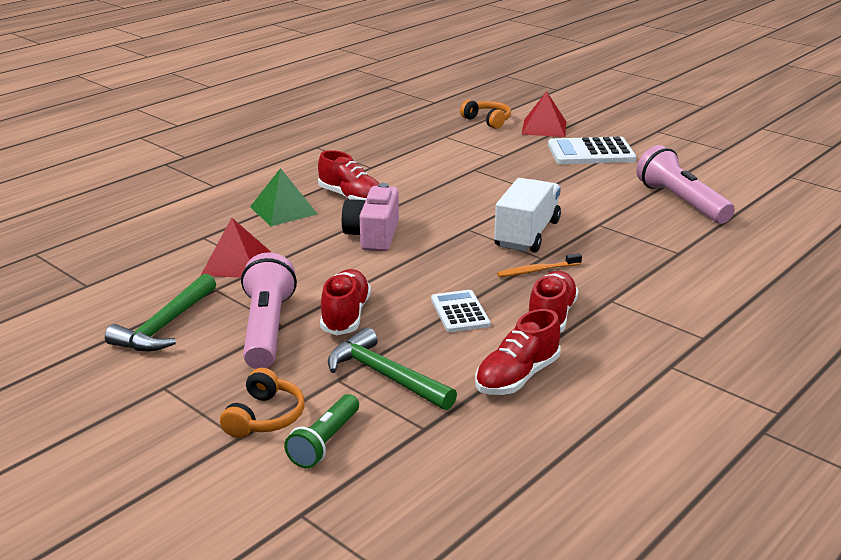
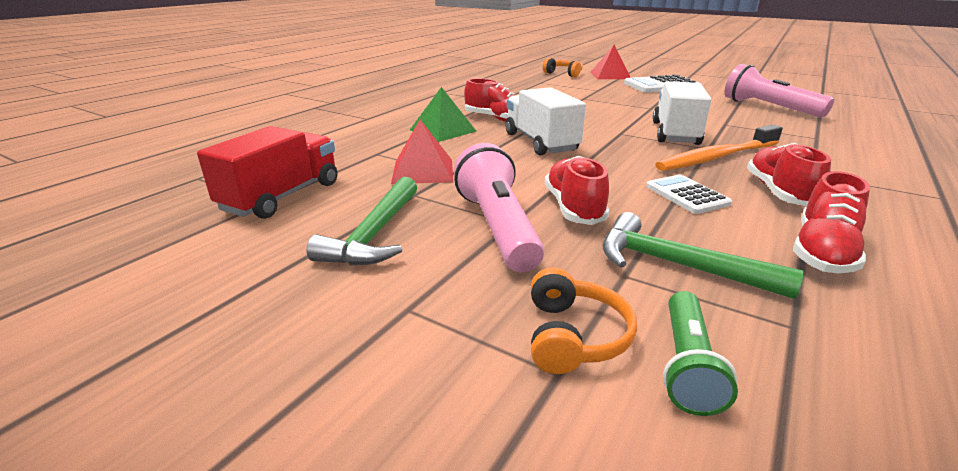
camera: 10 degrees left, 0 degrees up
(102, 281) = (282, 196): none -> red truck
(373, 235) = (540, 142): pink camera -> white truck
(537, 270) = (717, 157): orange toothbrush -> orange toothbrush, size x1.92

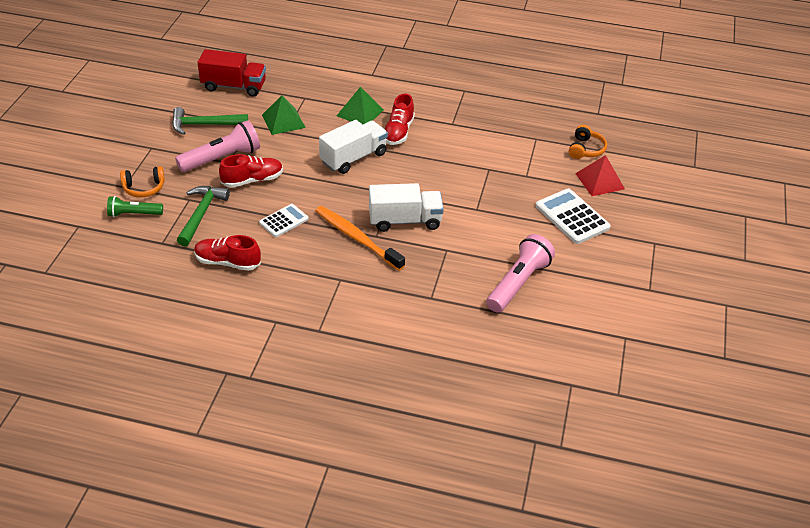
camera: 70 degrees right, 15 degrees up
(423, 171) = (283, 121): red pyramid -> green pyramid
(778, 192) = (302, 259): red shoe -> none

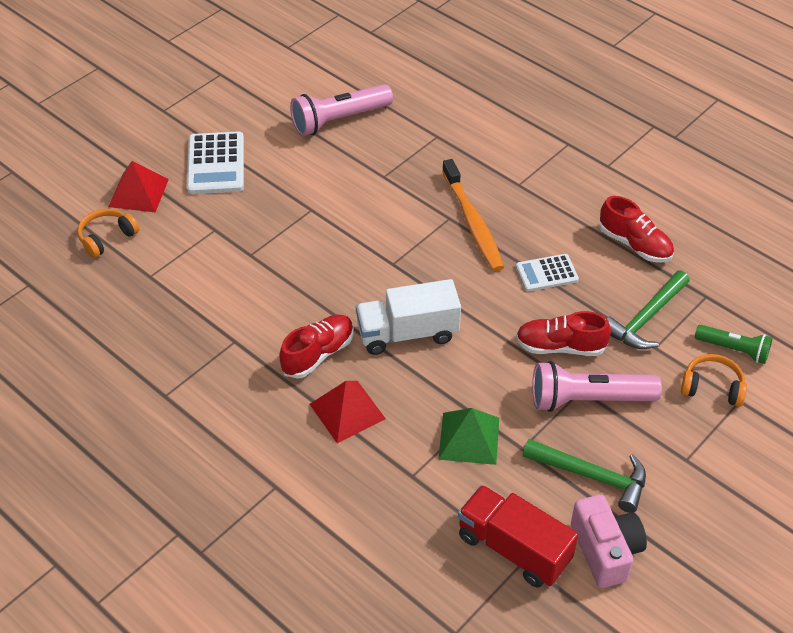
camera: 150 degrees left, 5 degrees up
(185, 98) = (605, 550): none -> pink camera
(360, 112) = (347, 411): green pyramid -> red pyramid
(405, 221) = (404, 224): white truck -> none

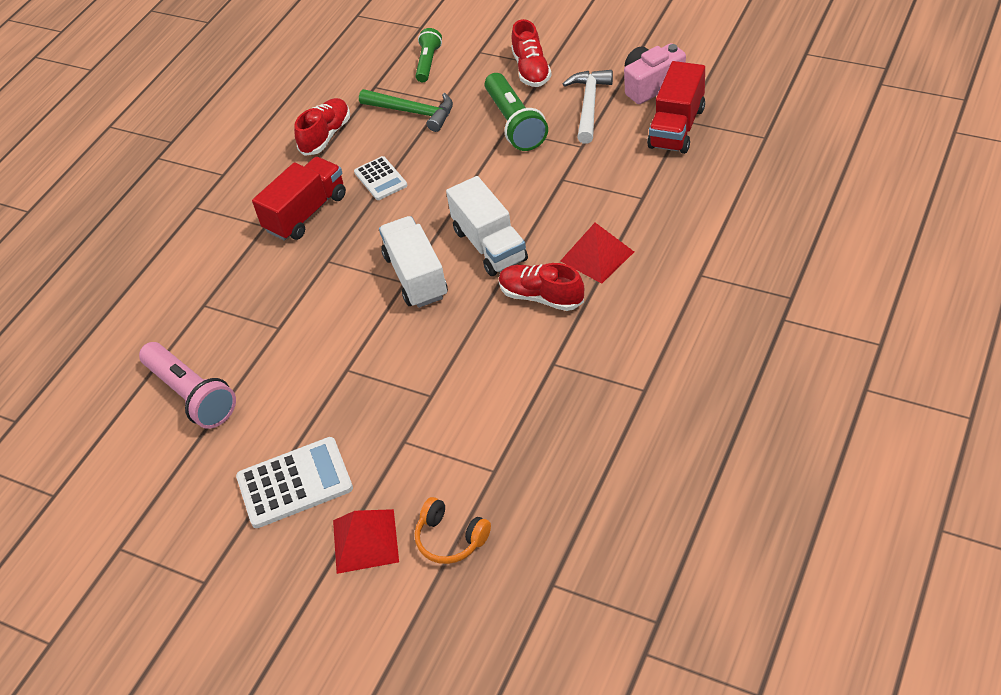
camera: 100 degrees left, 0 degrees up
(395, 272) = (416, 276): none -> white truck
(469, 438) = (587, 176): green pyramid -> none
(472, 222) = (328, 243): orange toothbrush -> none
(522, 213) = (306, 213): none -> red truck
(560, 347) = (465, 151): red shoe -> red shoe (531, 70)
(588, 399) = (515, 123): pink flashlight -> green flashlight
(592, 476) = (589, 105): green hammer -> white hammer
(712, 387) = (472, 66): orange headphones -> none

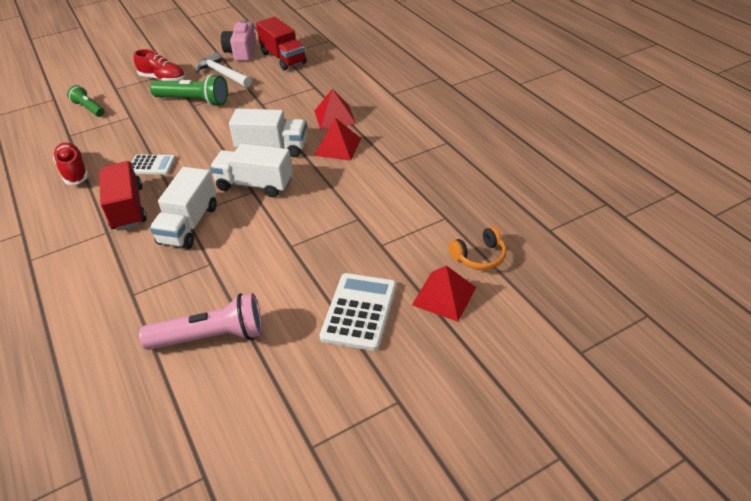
camera: 60 degrees left, 5 degrees down
(318, 273) = (189, 224): none -> white truck
(413, 112) = (119, 130): green hammer -> none
(541, 297) = (337, 147): red shoe -> red pyramid

